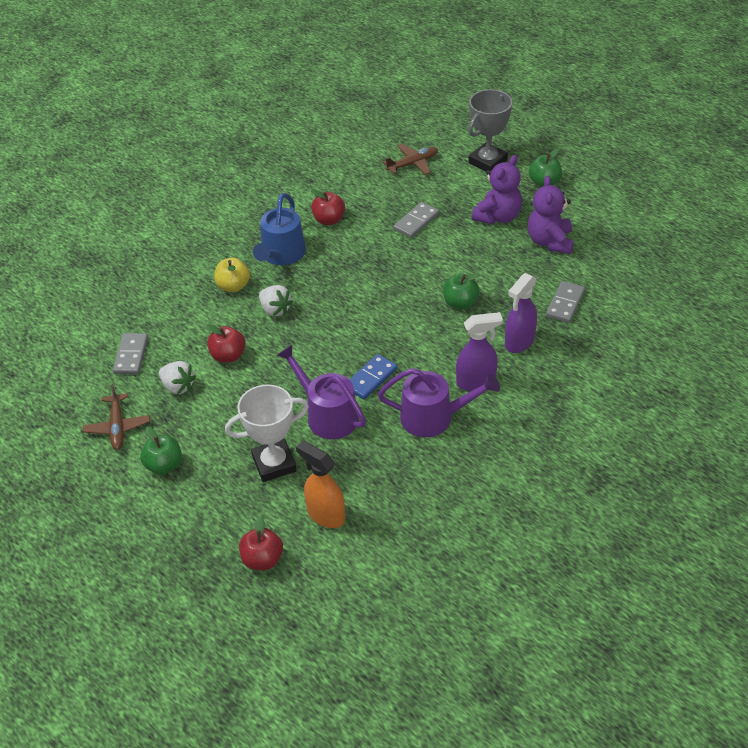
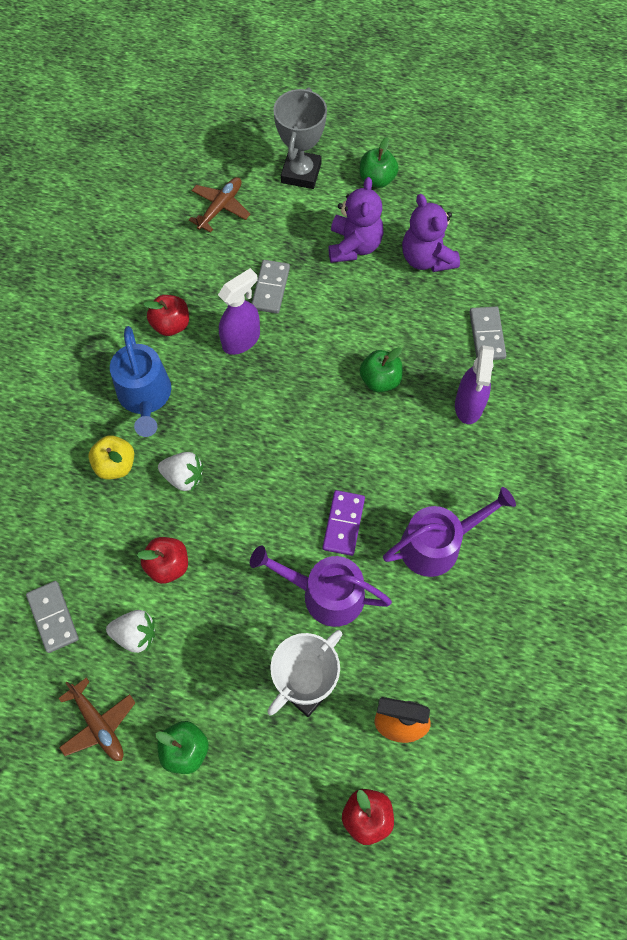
camera: 30 degrees left, 20 degrees up
(371, 378) = (343, 523): blue domino -> purple domino
(476, 382) = (454, 477): purple spray bottle -> purple spray bottle (241, 340)

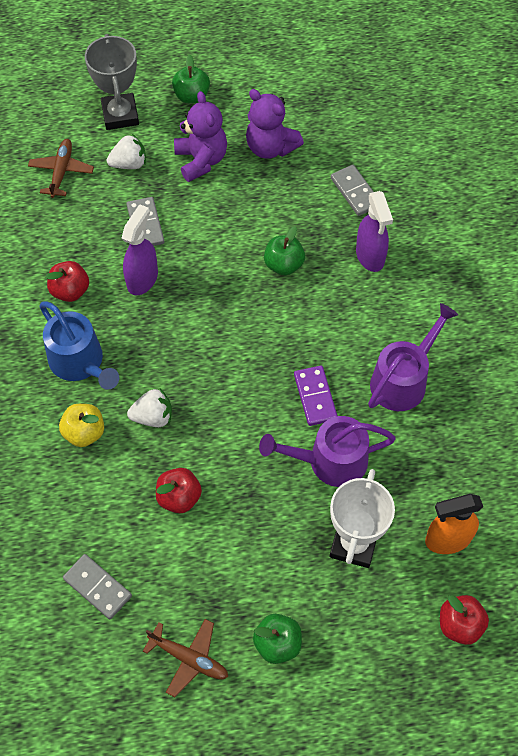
camera: 25 degrees left, 5 degrees down
(135, 634) = (181, 568): white strawberry -> white strawberry (129, 164)

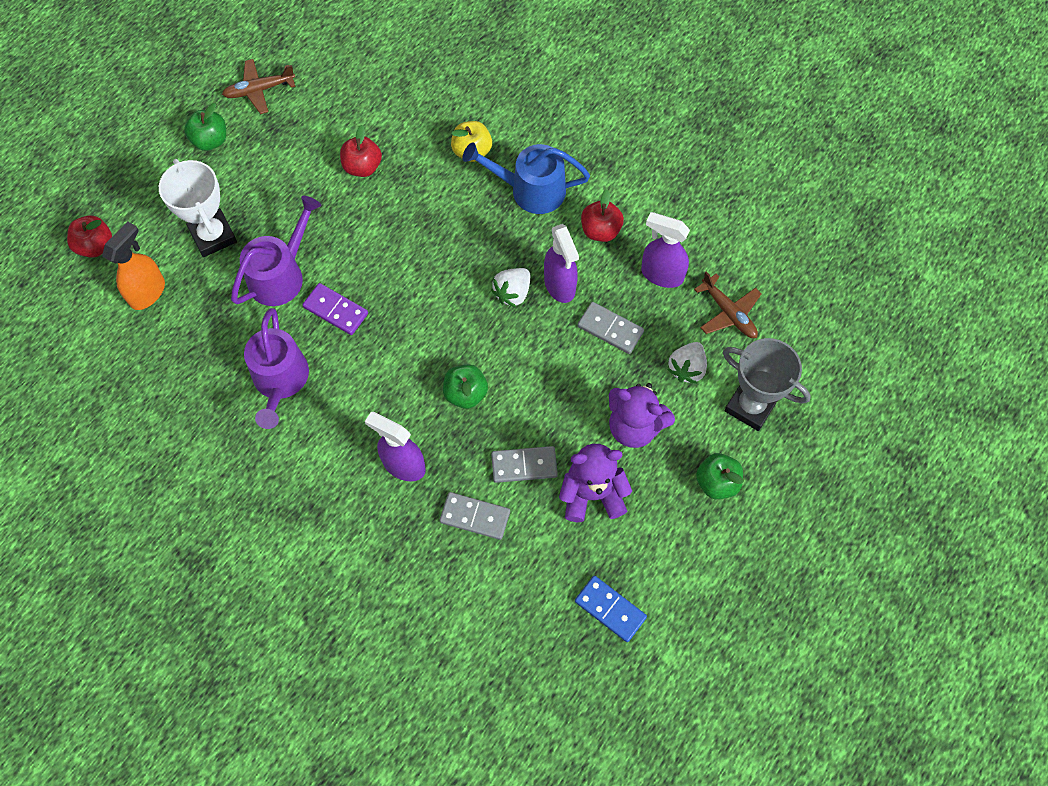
camera: 135 degrees right, 5 degrees up
(70, 228) = (661, 274): none -> purple spray bottle
(98, 587) = (357, 79): grey domino -> grey domino (524, 465)
(153, 417) = (437, 199): white strawberry -> white strawberry (512, 293)
(328, 88) = (610, 609): none -> blue domino

